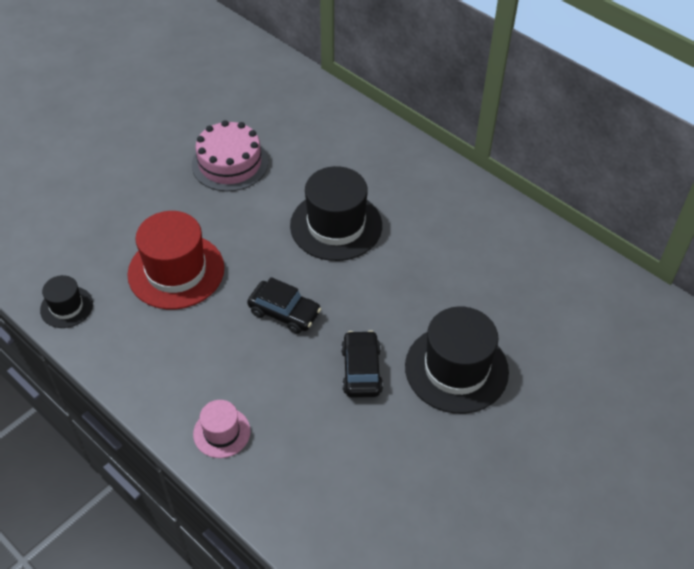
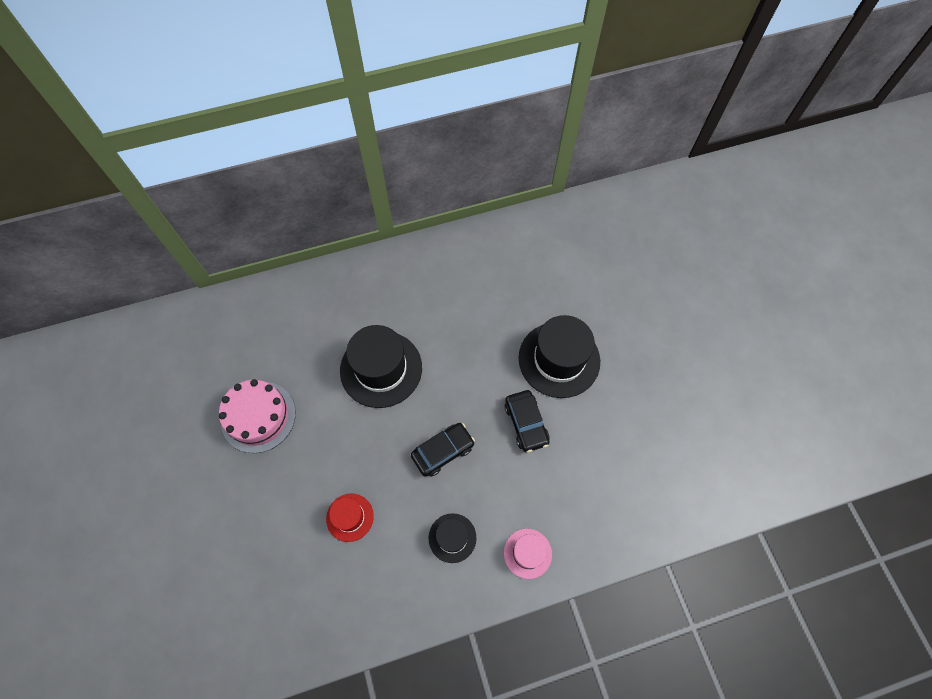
camera: 60 degrees left, 15 degrees up
(66, 307) = (331, 630): black hat -> black hat (452, 538)
(176, 271) = (350, 517): red hat -> red hat, size x0.52
(361, 370) = (526, 423): black car -> black car turned 135 degrees counterclockwise

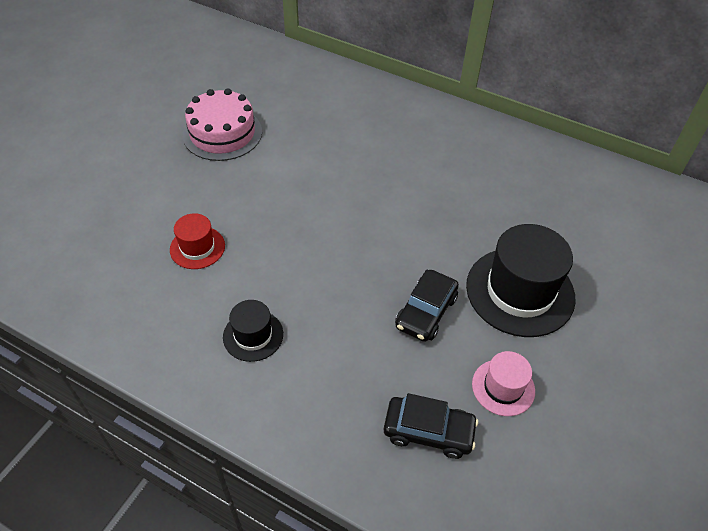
camera: 45 degrees right, 15 degrees down
(381, 369) = (349, 174): black hat -> none
(443, 451) = (326, 268): black car -> black car (428, 431)
(527, 553) = (300, 410): pink hat -> pink hat (503, 387)

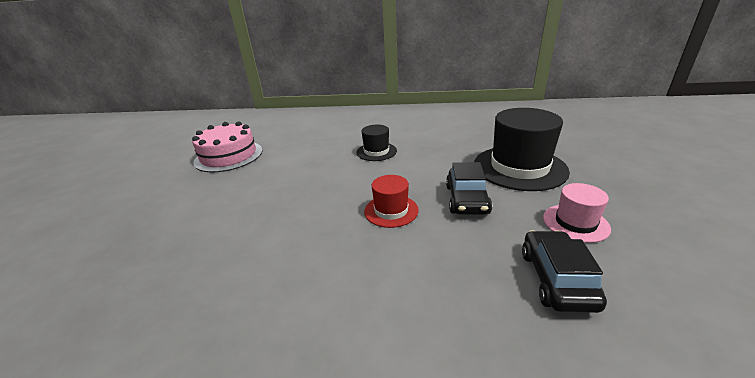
camera: 20 degrees left, 20 degrees down
(197, 247) = (235, 224): red hat -> red hat (391, 210)
(253, 335) = (326, 269): black hat -> black hat (376, 151)
(428, 431) = (556, 279): black car -> black car turned 75 degrees counterclockwise

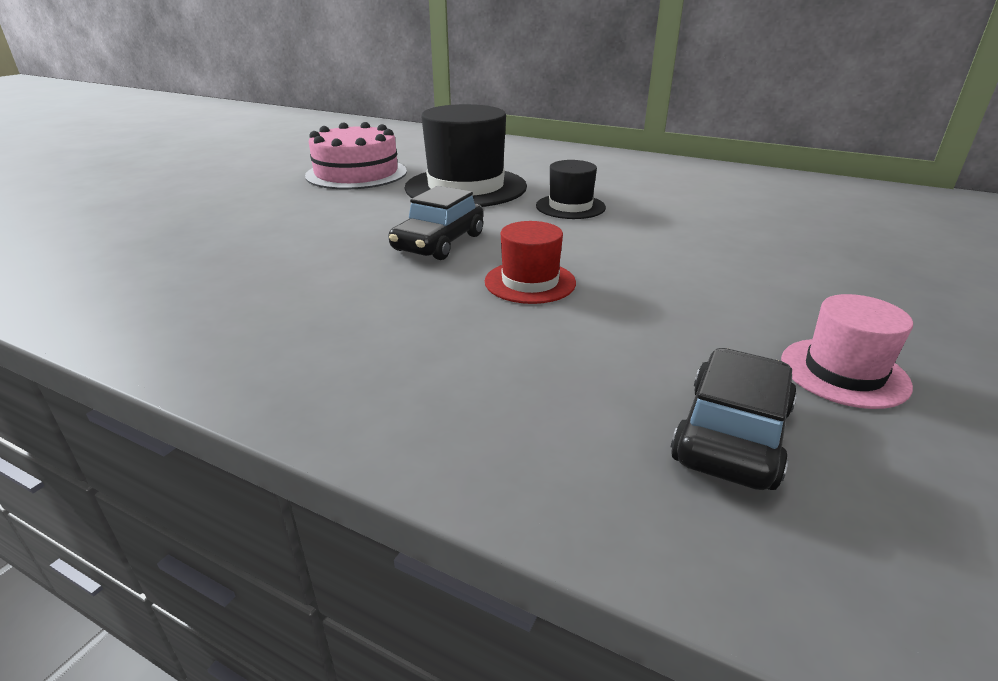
camera: 20 degrees right, 0 degrees up
(467, 199) = (667, 296): black car -> black car (439, 243)
(519, 167) = (805, 275): black hat -> black hat (466, 187)

